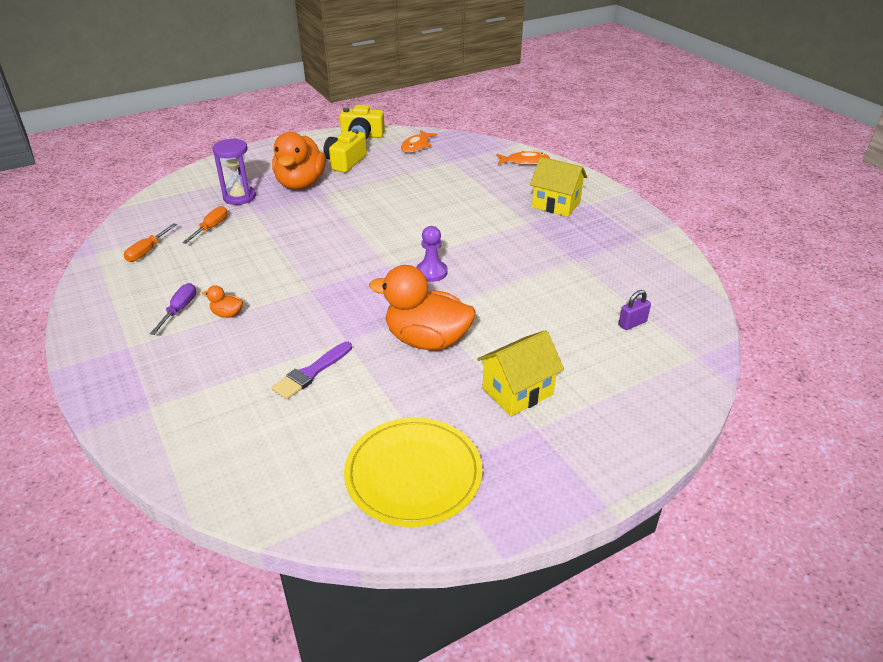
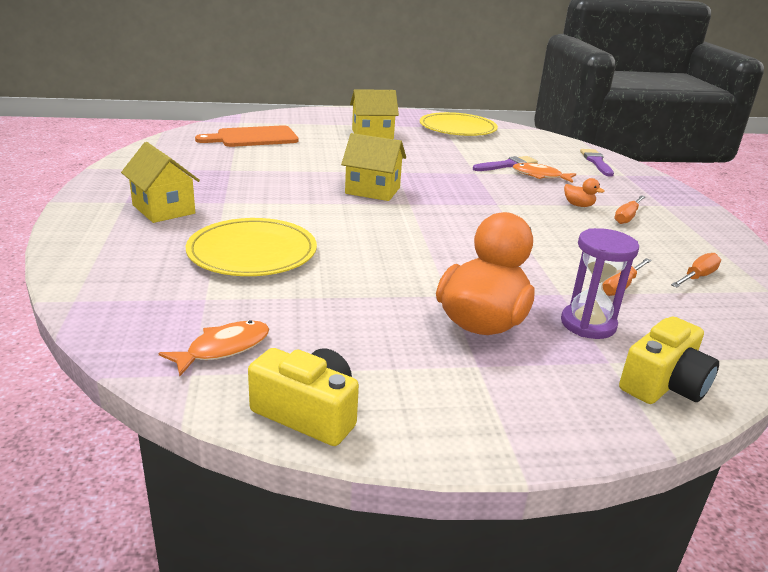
camera: 160 degrees left, 10 degrees down
(179, 310) = (627, 217): purple screwdriver -> orange screwdriver
(183, 432) = (596, 162): none -> purple brush
(345, 162) = (386, 348): yellow camera -> yellow camera (663, 384)
(427, 340) = (412, 160): orange duck -> none
(431, 272) = (372, 190): purple pawn -> yellow house
(459, 190) = (252, 252): none -> yellow plate
(525, 162) = (97, 267): orange fish -> orange fish (540, 176)
(632, 323) = (253, 137): purple padlock -> orange cutting board

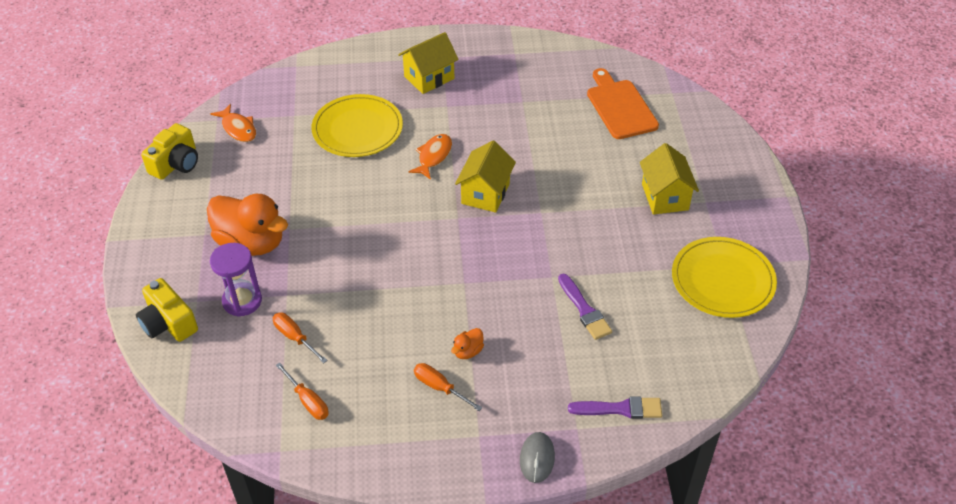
camera: 95 degrees right, 20 degrees up
(540, 176) = (553, 335): orange fish -> orange fish (433, 156)
(664, 187) = (537, 458): none -> grey mouse

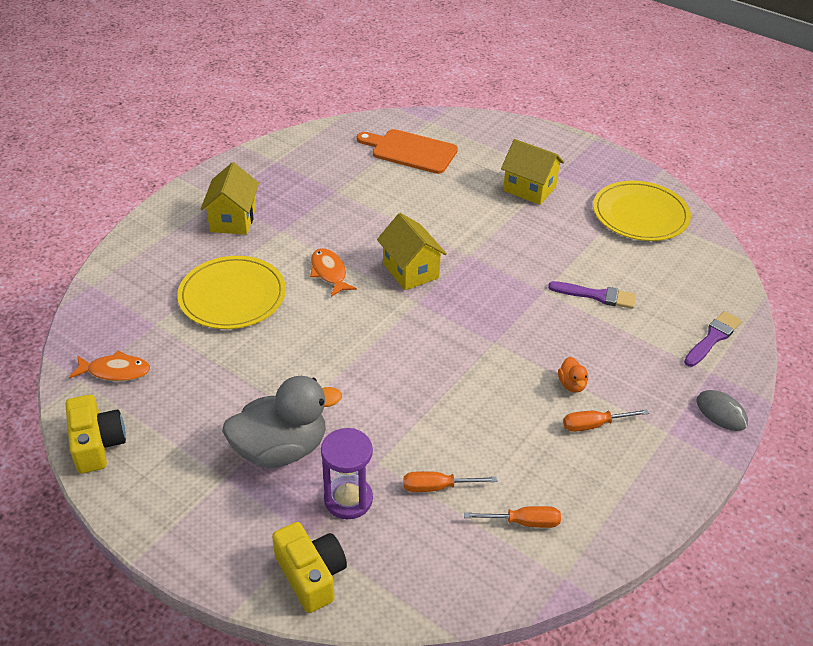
camera: 50 degrees left, 5 degrees down
(168, 323) = (311, 575): yellow camera -> yellow camera turned 120 degrees counterclockwise
(251, 243) = (281, 449): orange duck -> grey duck

